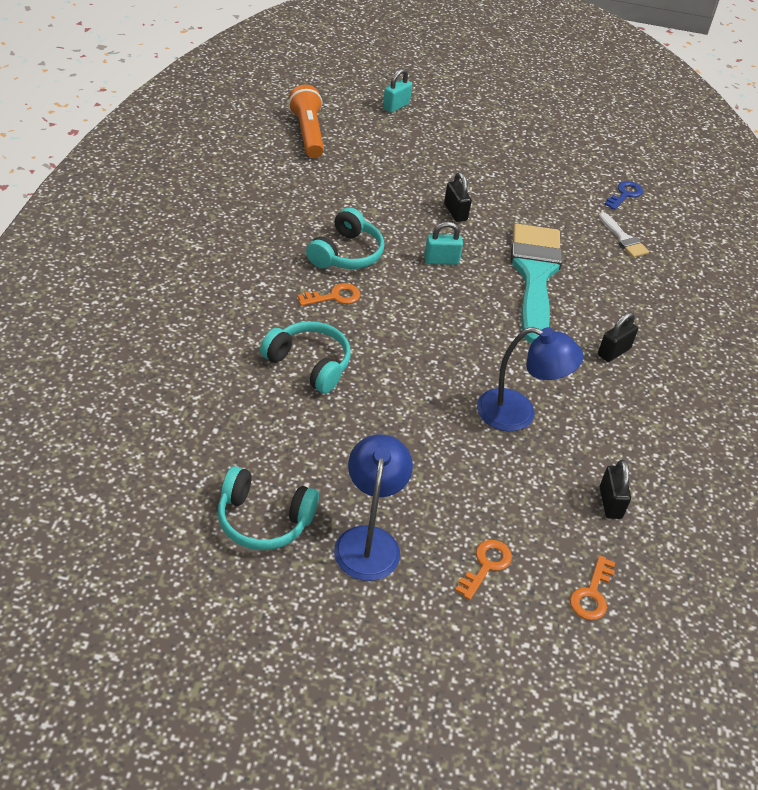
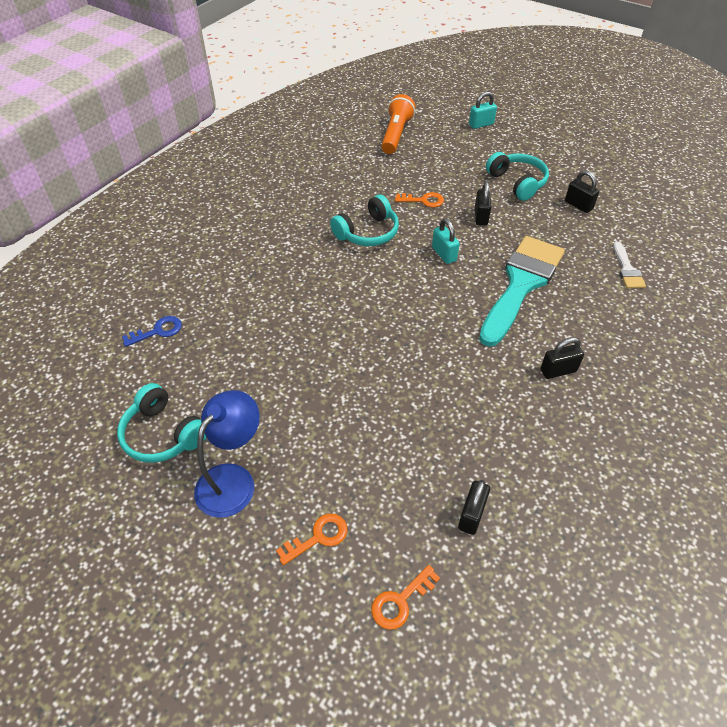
camera: 30 degrees right, 5 degrees up
(309, 364) = (281, 315): turquoise headphones -> turquoise headphones (517, 182)
(334, 297) = (336, 265): orange key -> orange key (423, 200)
(441, 260) = (444, 254): turquoise padlock -> turquoise padlock turned 45 degrees clockwise
(518, 414) = (432, 404): blue lamp -> none
(545, 181) = (578, 205): none -> black padlock
(624, 195) = (650, 230): blue key -> blue key (157, 331)

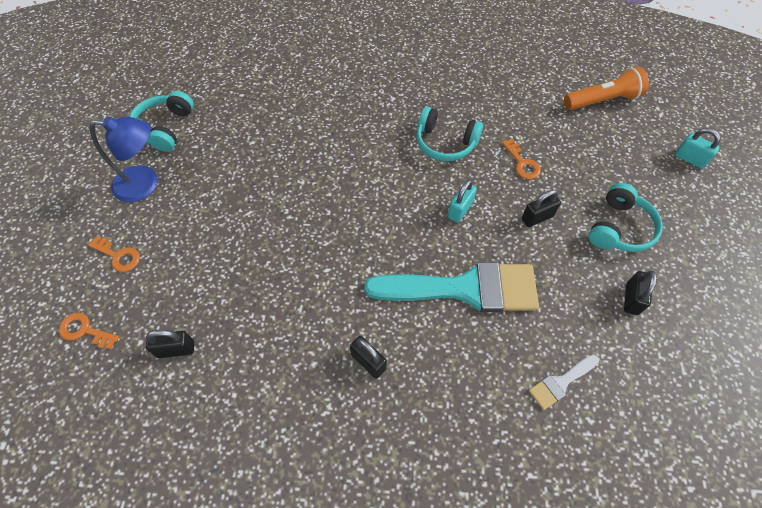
camera: 60 degrees right, 10 degrees up
(157, 331) = (251, 76): blue key -> none

